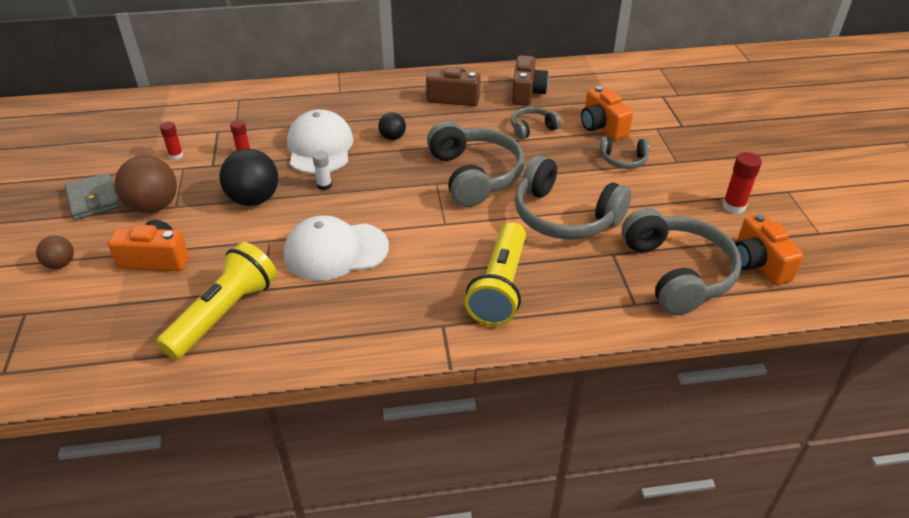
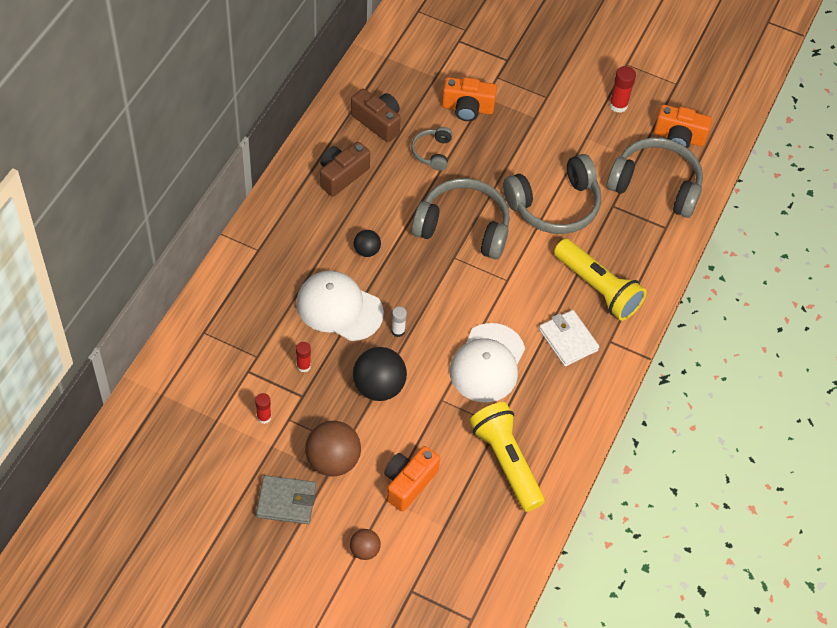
camera: 60 degrees left, 15 degrees up
(414, 293) = (568, 340): none -> white wallet
(623, 160) = (519, 126): grey headphones -> none

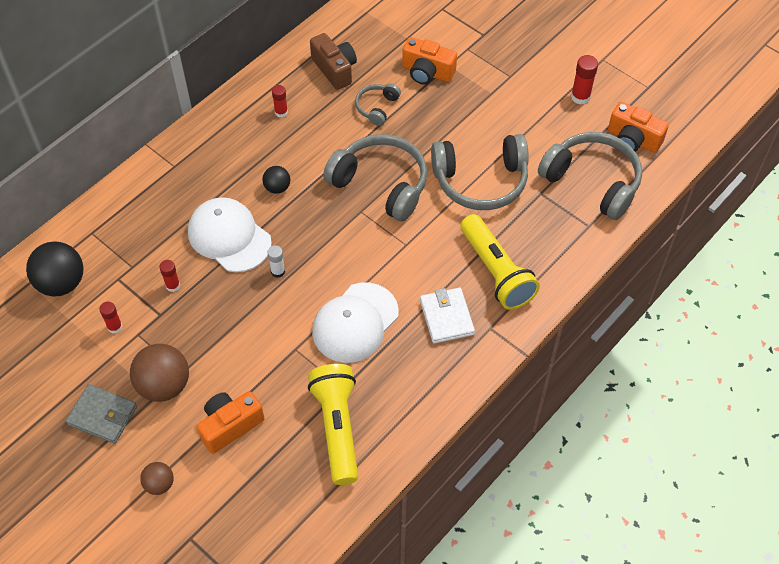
camera: 20 degrees right, 0 degrees up
(342, 175) = (281, 112): brown camera -> red glue stick
(379, 387) = (238, 322): black ball -> black ball (61, 283)

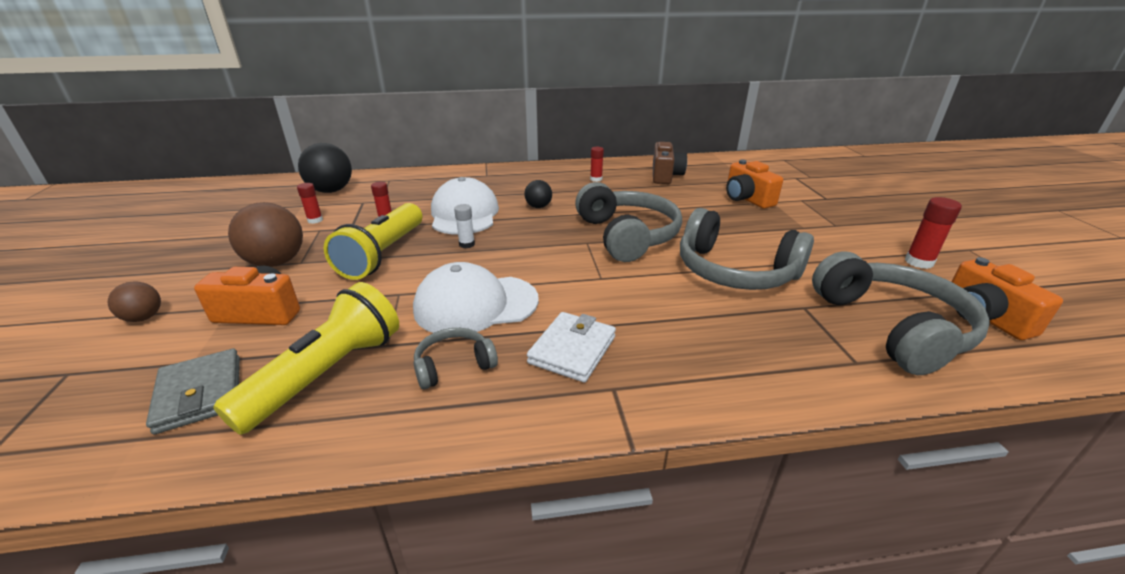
camera: 40 degrees right, 25 degrees down
(102, 415) = (212, 256): grey wallet -> grey wallet (200, 394)
(377, 107) = (677, 200): grey headphones -> grey headphones (454, 365)
(496, 272) = (678, 342): yellow flashlight -> yellow flashlight (383, 254)

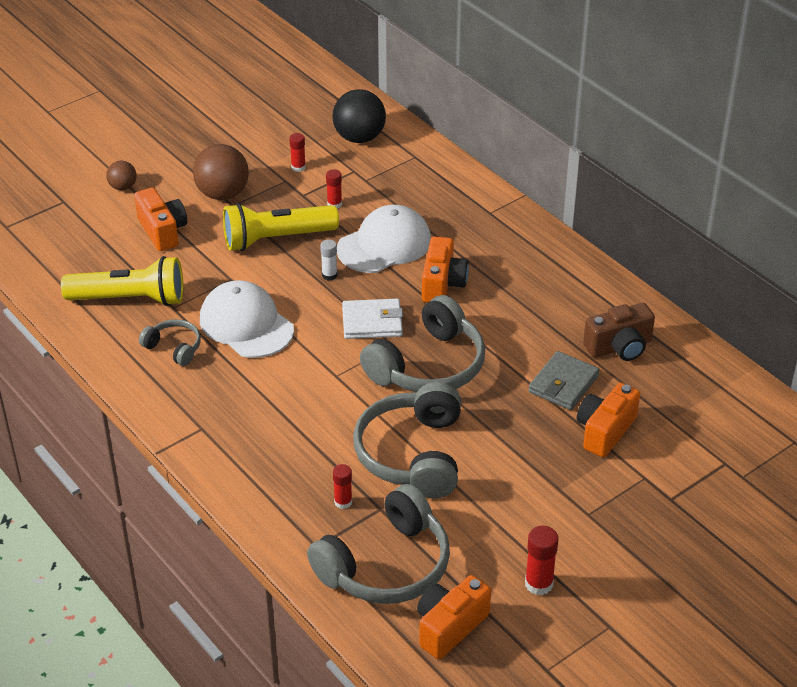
camera: 60 degrees right, 10 degrees up
(200, 394) = (83, 262): grey wallet -> grey wallet (563, 384)
(538, 207) = (442, 284): black ball -> orange camera
(572, 350) = (228, 395): white wallet -> white wallet (372, 322)
(596, 179) = (555, 296): red glue stick -> red glue stick (343, 502)

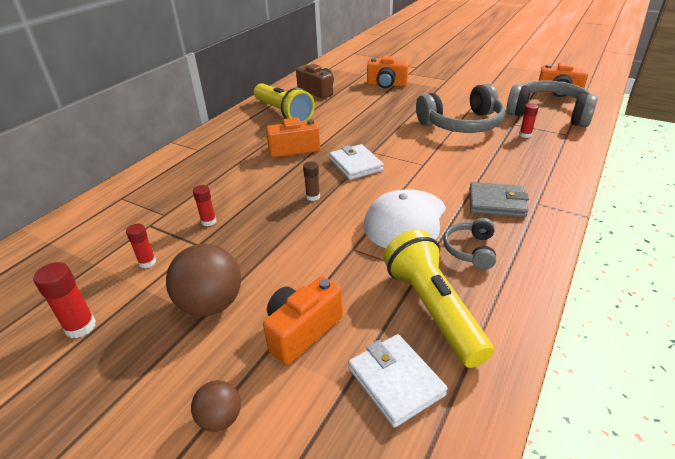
camera: 110 degrees left, 5 degrees down
(88, 260) = (395, 381): none -> white wallet
(276, 239) = (276, 240): yellow flashlight -> yellow flashlight (283, 113)
(329, 275) = (313, 197): white glue stick -> brown glue stick
(359, 138) = (87, 237): black ball -> none
(384, 245) = (258, 182): white cap -> none
(428, 366) = (382, 136): grey headphones -> none
(539, 584) = (504, 81): red glue stick -> red glue stick (80, 327)
(563, 384) = (360, 98): grey wallet -> grey wallet (496, 203)

